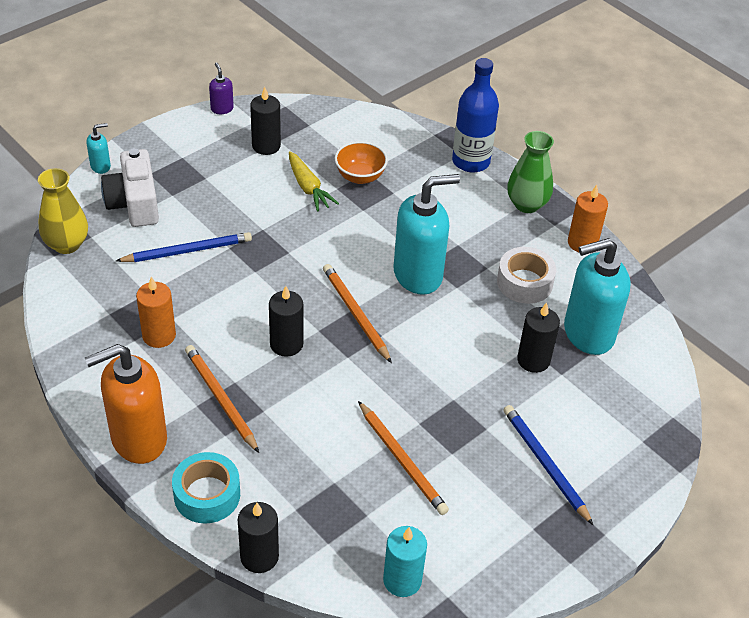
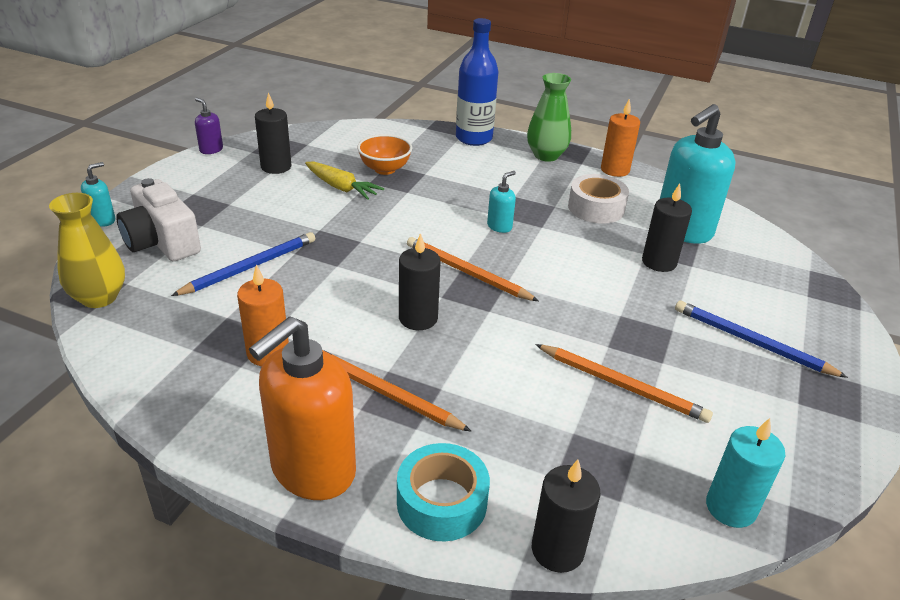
camera: 25 degrees left, 10 degrees down
(418, 275) = (499, 226): turquoise soap dispenser -> turquoise soap dispenser, size x0.44

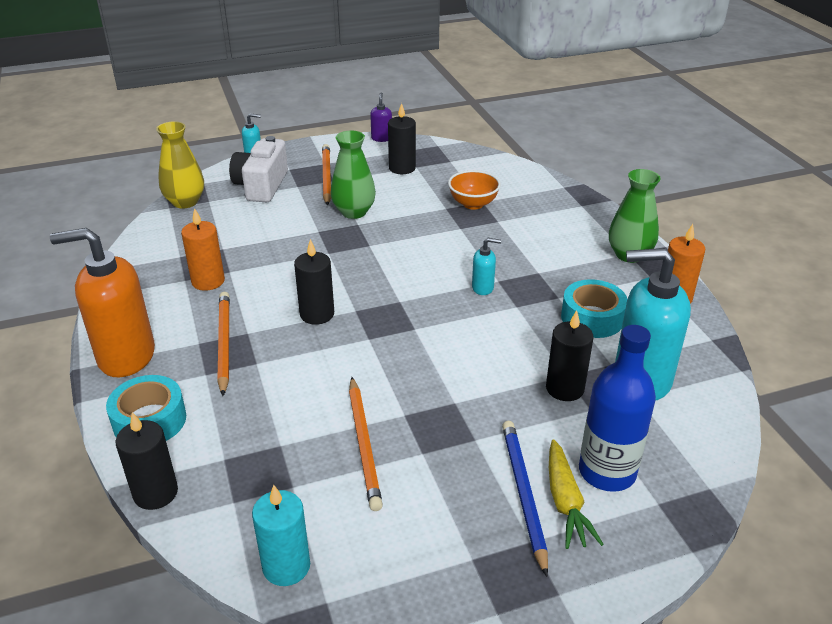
camera: 50 degrees right, 0 degrees up
(250, 267) = (280, 226): blue pencil -> none
(298, 221) = (354, 212): none -> green vase
(341, 188) = (419, 203): yellow carrot -> yellow carrot (565, 502)
(467, 273) = (400, 305): orange pencil -> orange pencil (326, 176)
(474, 138) = (589, 212): blue bottle -> blue bottle (607, 472)
(596, 208) = (592, 318): white tape -> turquoise tape

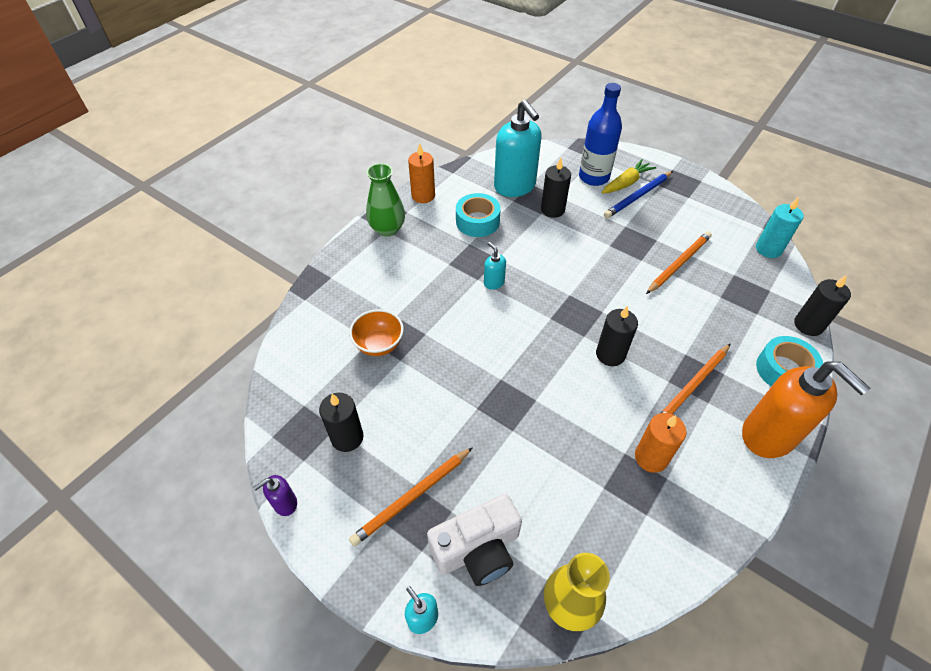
camera: 125 degrees left, 15 degrees up
(354, 212) = (460, 424): green vase -> none

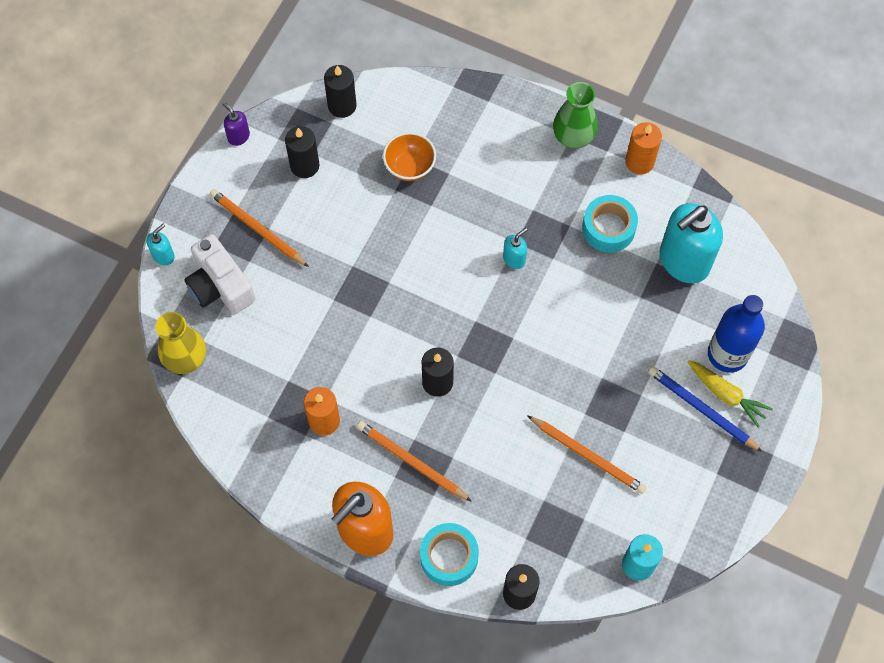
camera: 80 degrees right, 15 degrees up
(552, 210) = (650, 309): black candle -> black candle (342, 105)

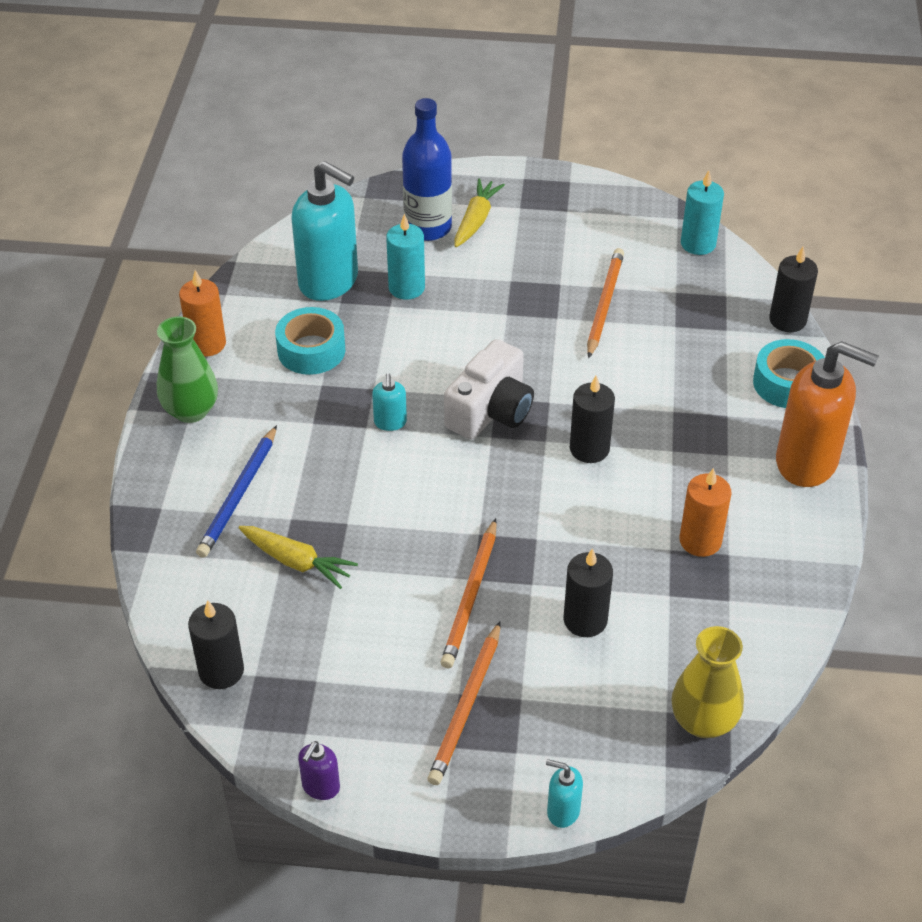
camera: 110 degrees left, 20 degrees down
(220, 286) = (575, 720): white camera -> white camera (491, 411)
(304, 166) = (340, 683): black candle -> black candle (585, 620)
(410, 167) = (296, 562): orange bowl -> yellow carrot
(411, 462) = (701, 445): orange pencil -> orange pencil (471, 597)
(514, 259) = (390, 422): turquoise soap dispenser -> turquoise soap dispenser turned 120 degrees counterclockwise
(657, 315) = (406, 288): none -> turquoise candle
(701, 409) = (502, 234): blue pencil -> blue pencil (239, 495)

